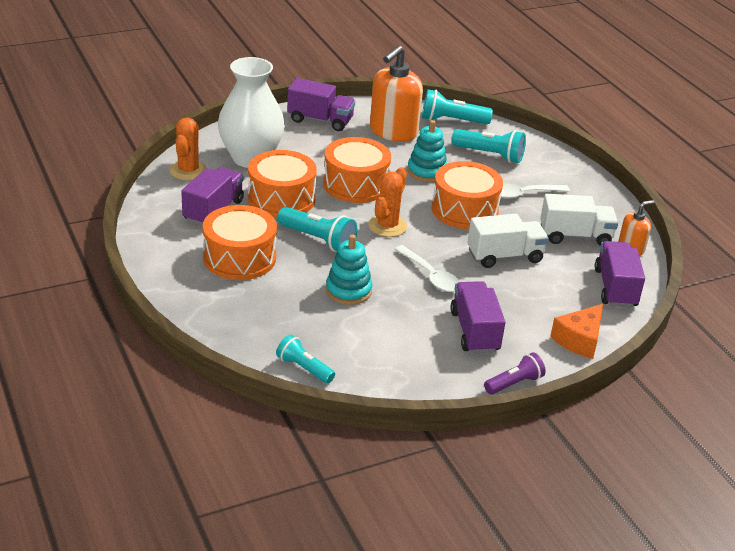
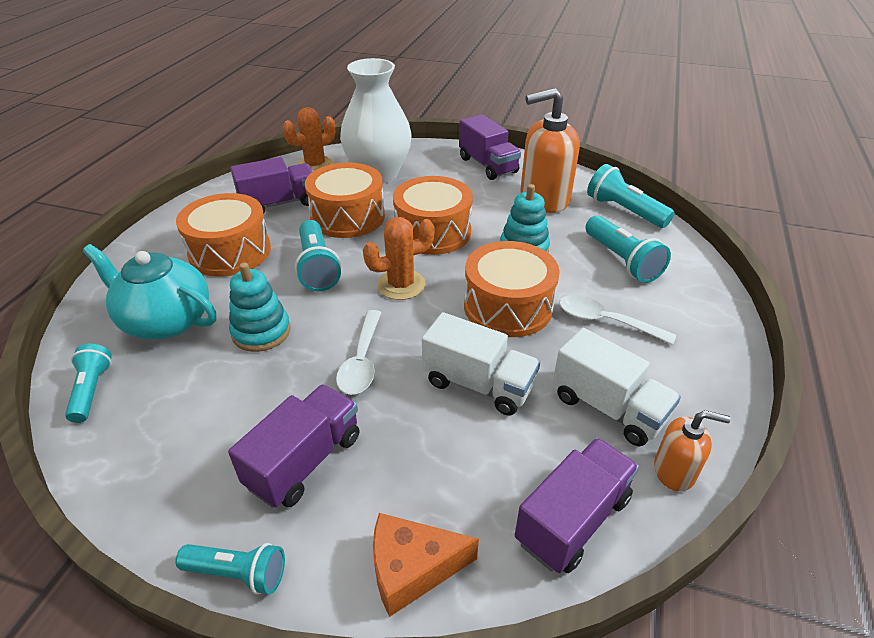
camera: 45 degrees right, 5 degrees up
(277, 315) = (166, 321): none -> turquoise teapot
(514, 383) = (238, 573): purple flashlight -> turquoise flashlight

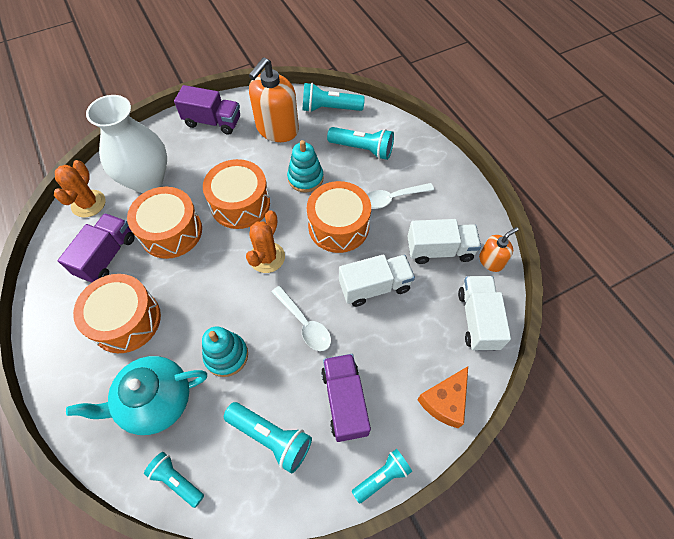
camera: 45 degrees left, 20 degrees up
(317, 267) = (201, 285): turquoise flashlight -> turquoise flashlight (271, 437)
(573, 519) = (478, 319): purple truck -> white truck

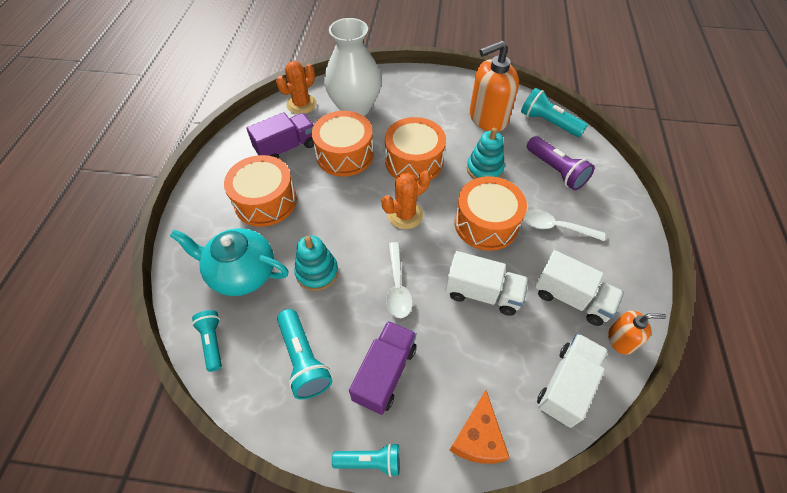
camera: 35 degrees right, 5 degrees down
(213, 122) = (437, 88): purple truck -> none
(362, 149) = (555, 170): turquoise flashlight -> purple flashlight
(445, 401) = (478, 437): orange cheese -> orange cheese turned 60 degrees counterclockwise

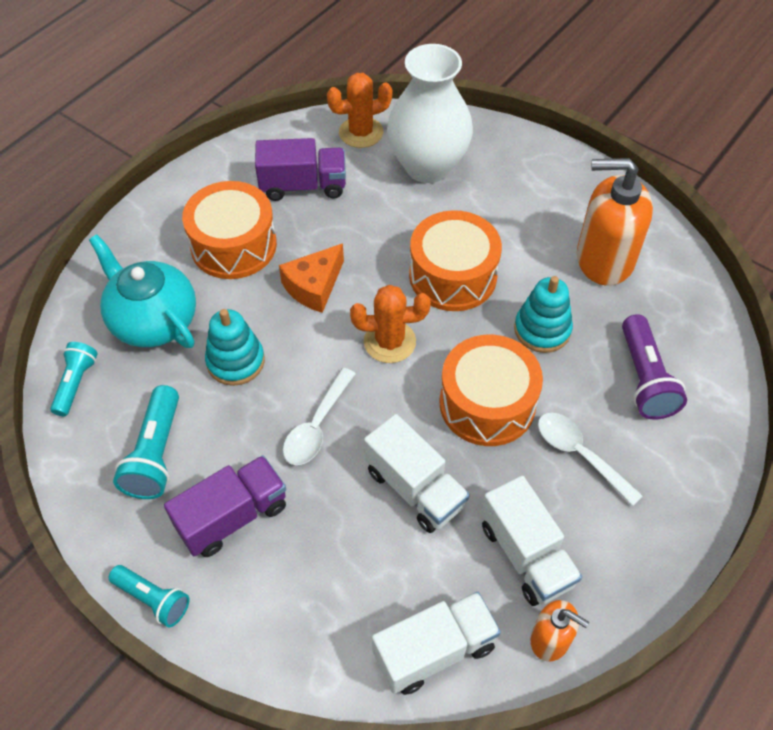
camera: 30 degrees right, 0 degrees up
(345, 154) = (369, 226): orange drum -> none
(478, 437) = (284, 644): orange cheese -> orange cheese (314, 286)
(548, 123) = (691, 305): turquoise flashlight -> none

